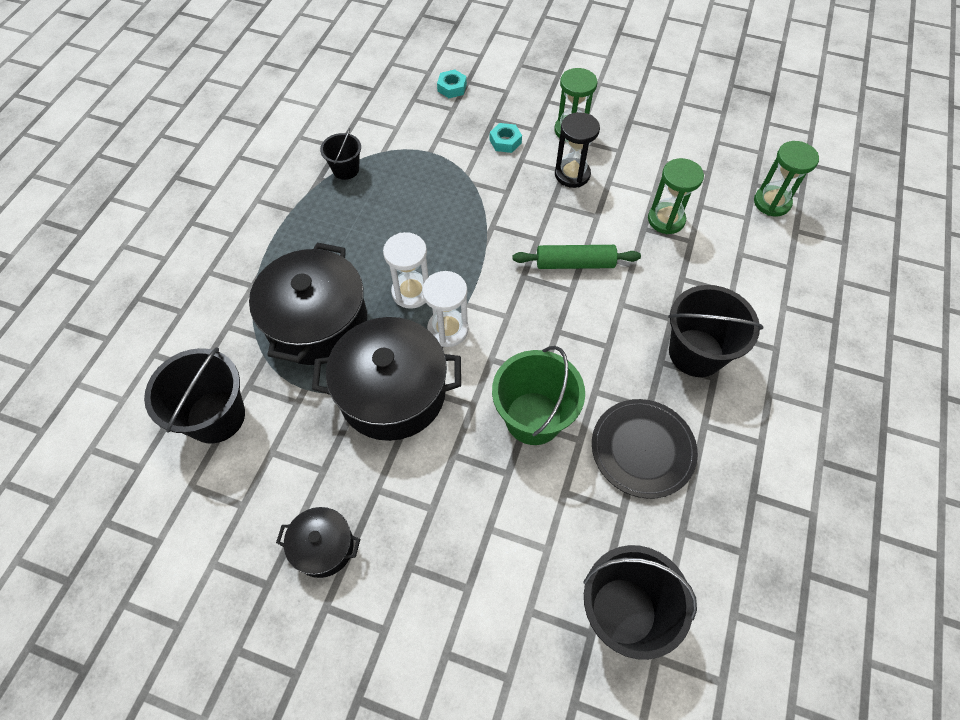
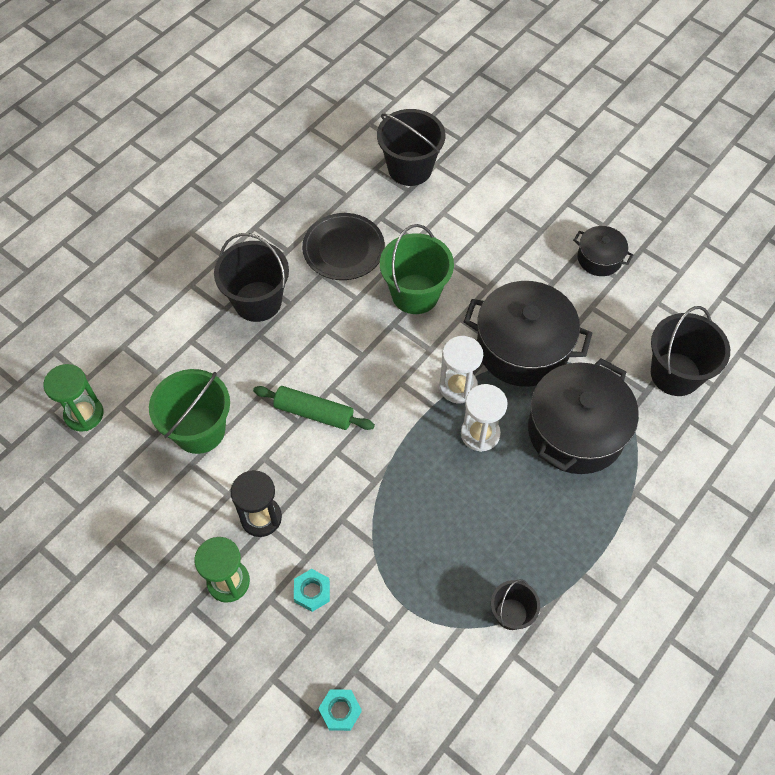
camera: 160 degrees left, 0 degrees up
(666, 220) = (199, 430): green hourglass -> green bucket

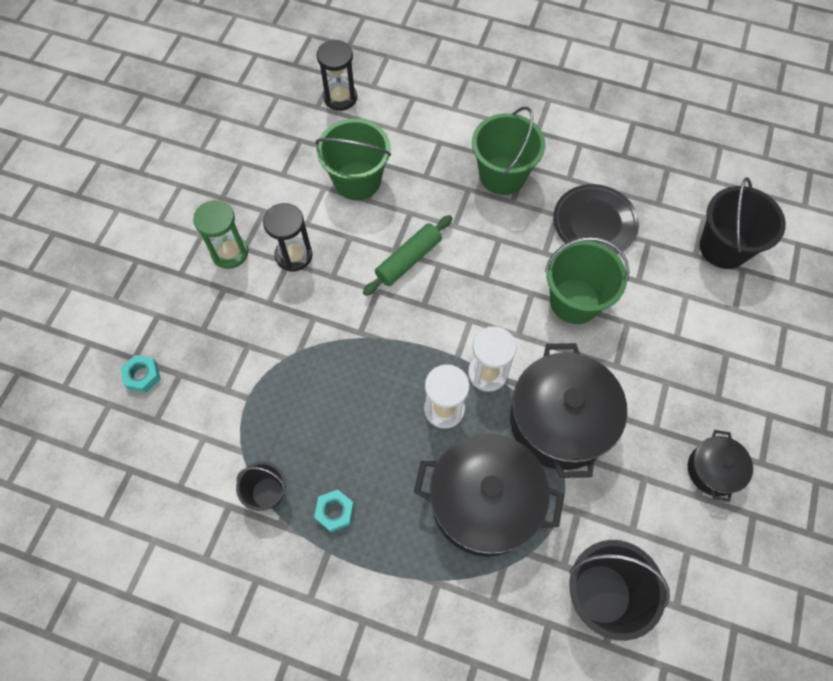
camera: 70 degrees right, 5 degrees up
(84, 414) = (340, 98): green hourglass -> black hourglass
(257, 301) = (502, 175): black bucket -> green bucket
(312, 592) = (239, 318): turquoise nut -> turquoise nut (335, 512)
(314, 413) = (408, 260): green rolling pin -> green rolling pin turned 45 degrees clockwise

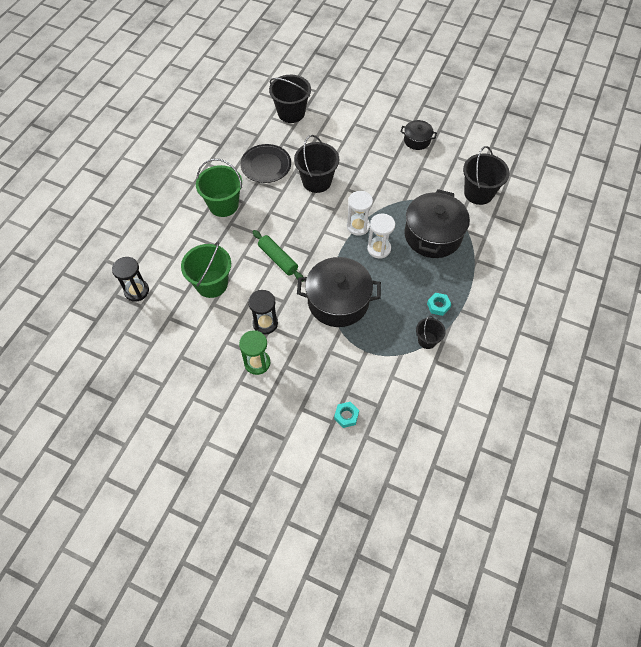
camera: 85 degrees left, 5 degrees down
(560, 421) = (388, 197): black pot -> black pot (338, 301)
(574, 301) = (316, 181): green bucket -> black bucket

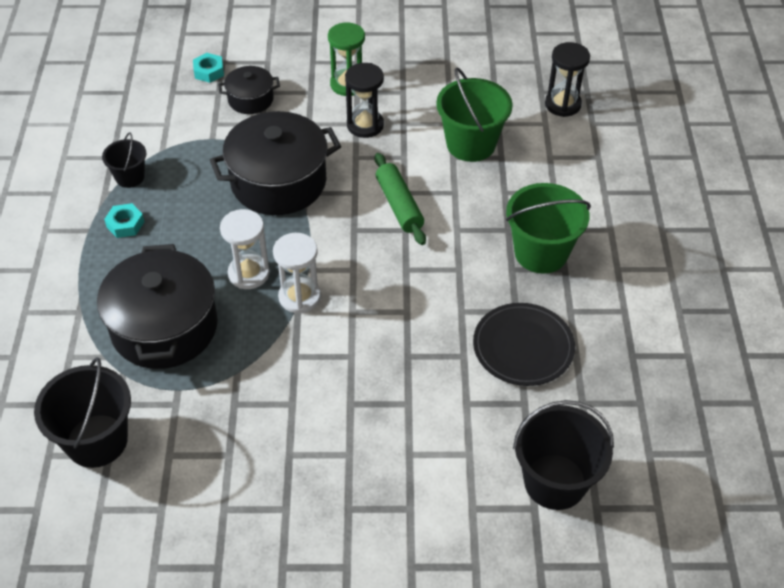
camera: 155 degrees right, 10 degrees down
(278, 259) = (399, 205): green rolling pin -> green rolling pin turned 45 degrees clockwise
(316, 181) = (413, 350): black bucket -> none
(417, 140) = (258, 518): black pot -> black pot (250, 99)

